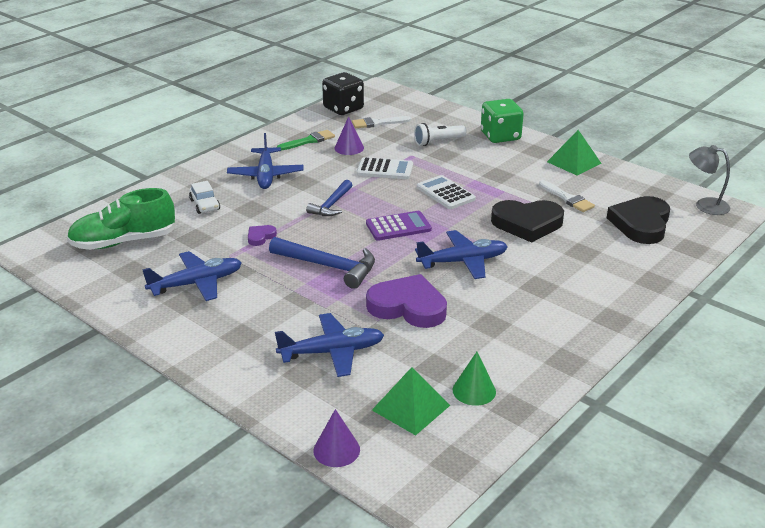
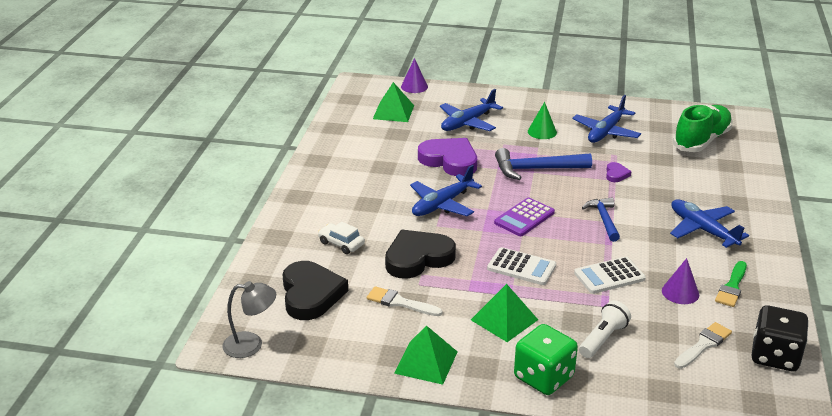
camera: 150 degrees right, 0 degrees up
(205, 205) = (700, 185): white car -> white car (341, 243)
(408, 307) = (449, 160): purple heart -> purple heart turned 135 degrees counterclockwise
(474, 390) = (364, 129): green cone -> green cone (542, 132)
(495, 168) = (504, 319): none -> green pyramid

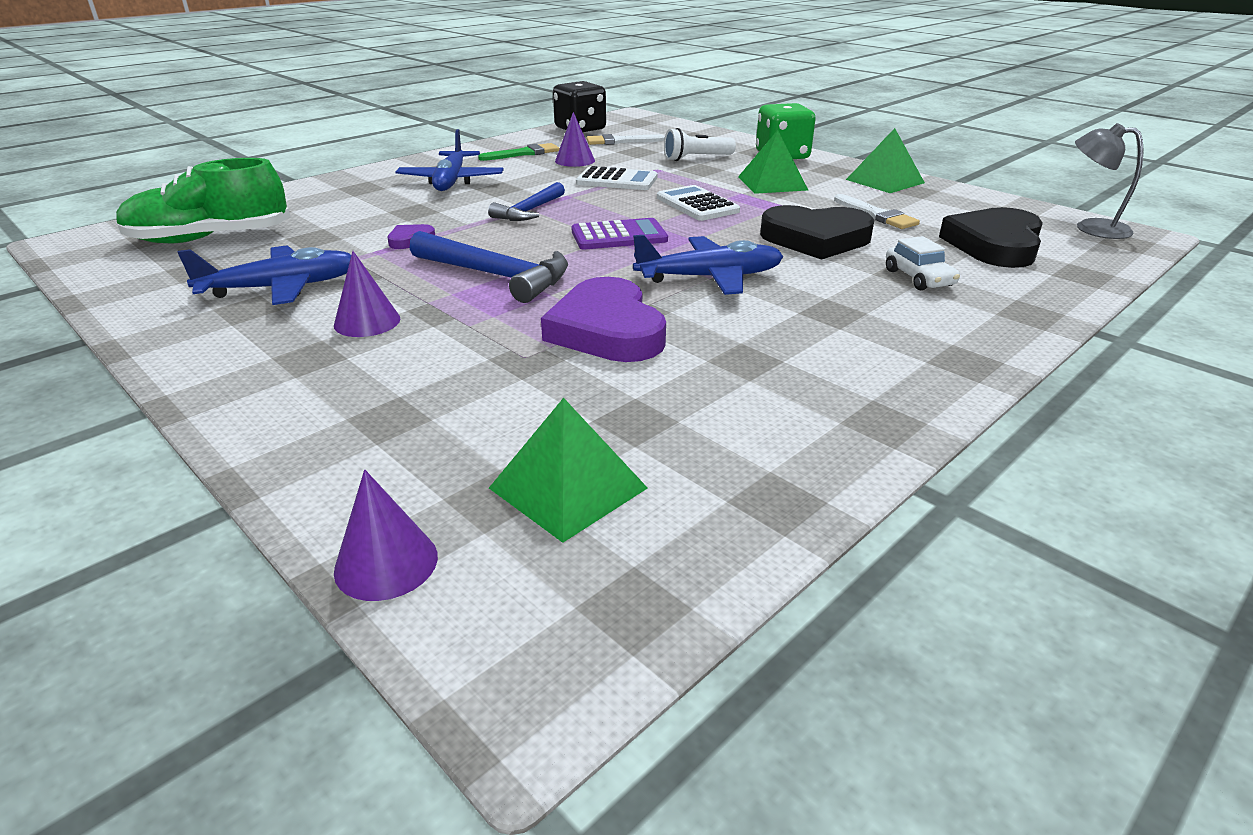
camera: 145 degrees left, 0 degrees up
(467, 123) = (453, 388): blue plane -> none
(542, 132) = (367, 322): green cone -> purple cone

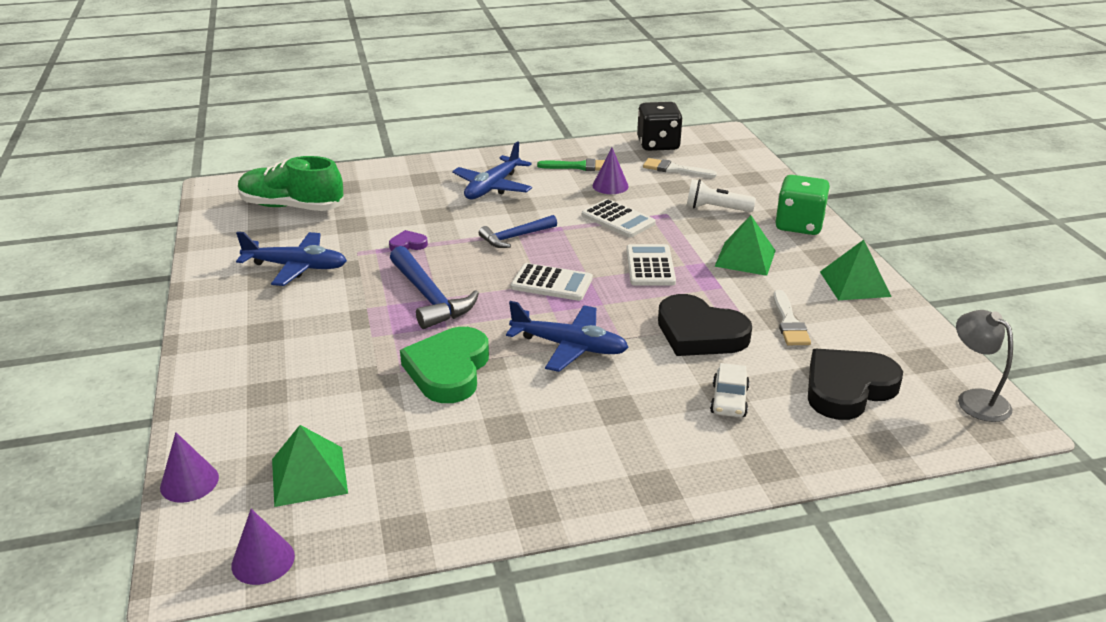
camera: 30 degrees right, 0 degrees up
(367, 322) = (318, 313): purple cone -> purple cone (263, 560)
(607, 330) = (448, 370): purple heart -> green heart
(619, 236) = (552, 283): purple calculator -> white calculator

